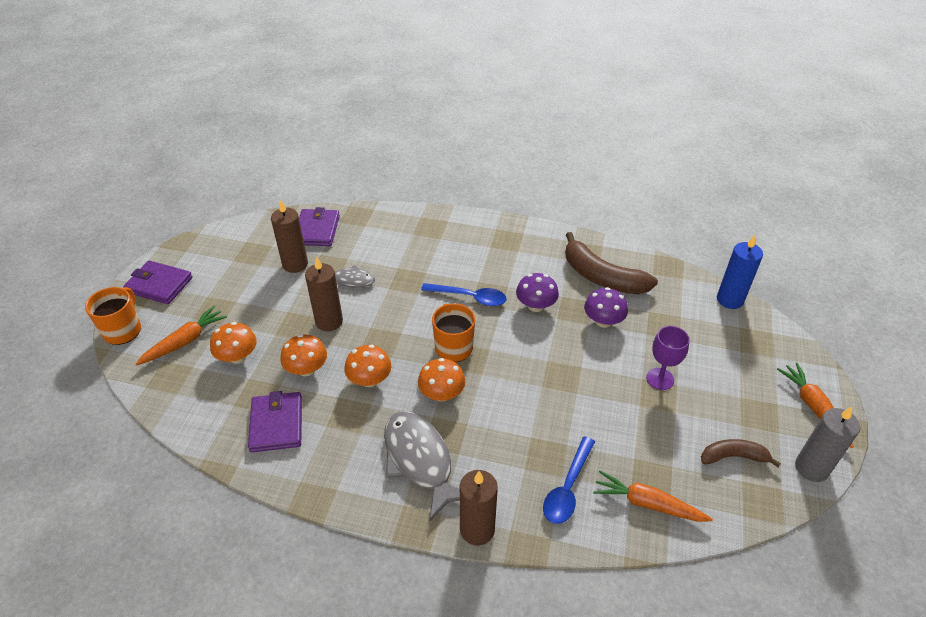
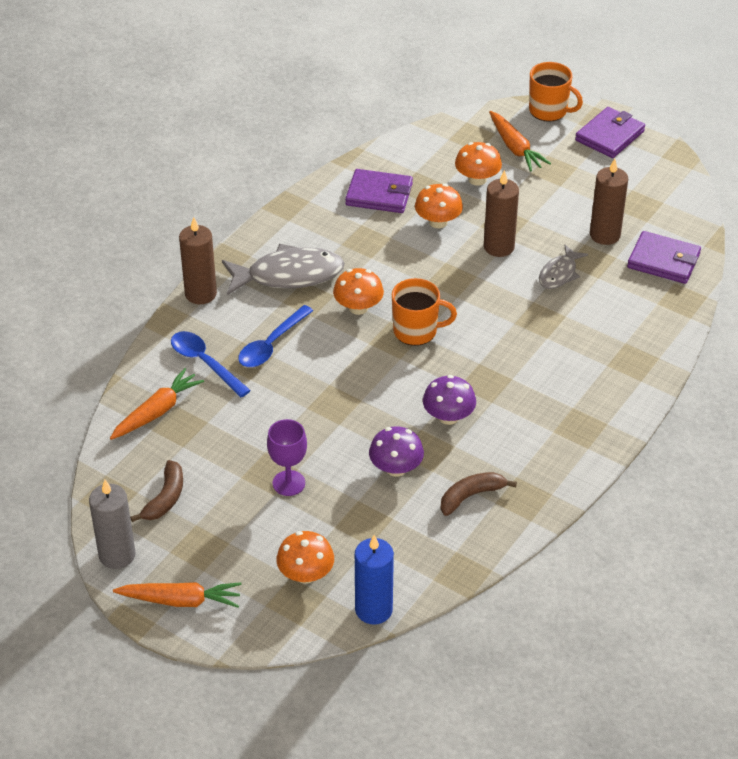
camera: 110 degrees right, 0 degrees up
(369, 379) = (402, 261): orange mushroom -> orange mushroom (306, 574)
(470, 297) = (487, 364): blue spoon -> blue spoon (271, 345)
(602, 277) = (471, 496): brown banana -> brown banana, size x0.57

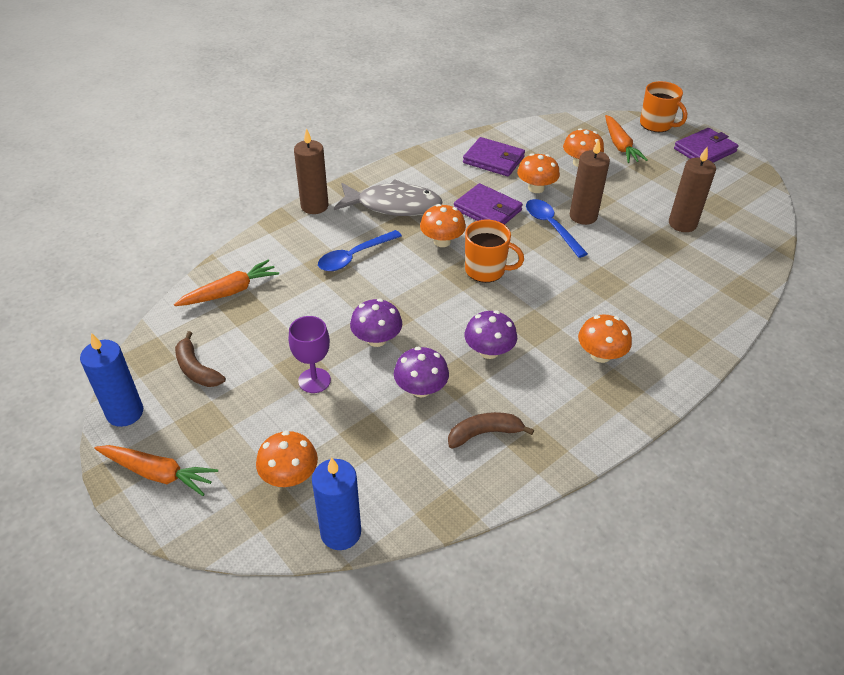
camera: 15 degrees right, 0 degrees up
(117, 555) = (125, 413): grey candle -> blue candle
(165, 498) = (196, 369): brown banana -> brown banana turned 105 degrees clockwise
(205, 363) = (291, 260): blue spoon -> blue spoon (551, 227)
(333, 429) = (376, 339): none -> purple mushroom
(557, 397) = (600, 355): none -> orange mushroom
(559, 273) = (632, 247): grey fish -> none
(663, 261) = (733, 254): purple wallet -> purple wallet (487, 210)

